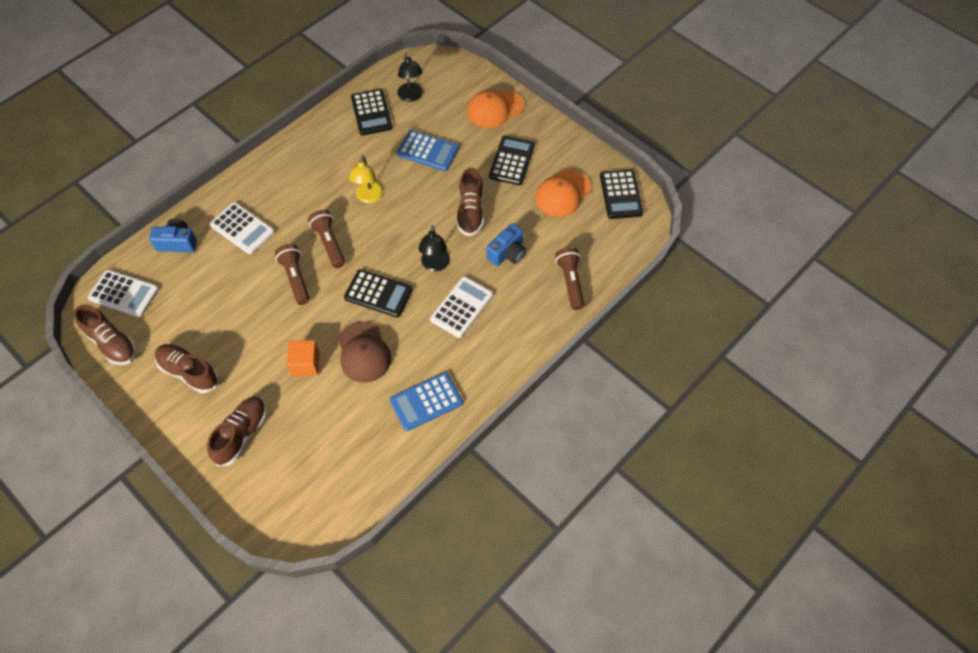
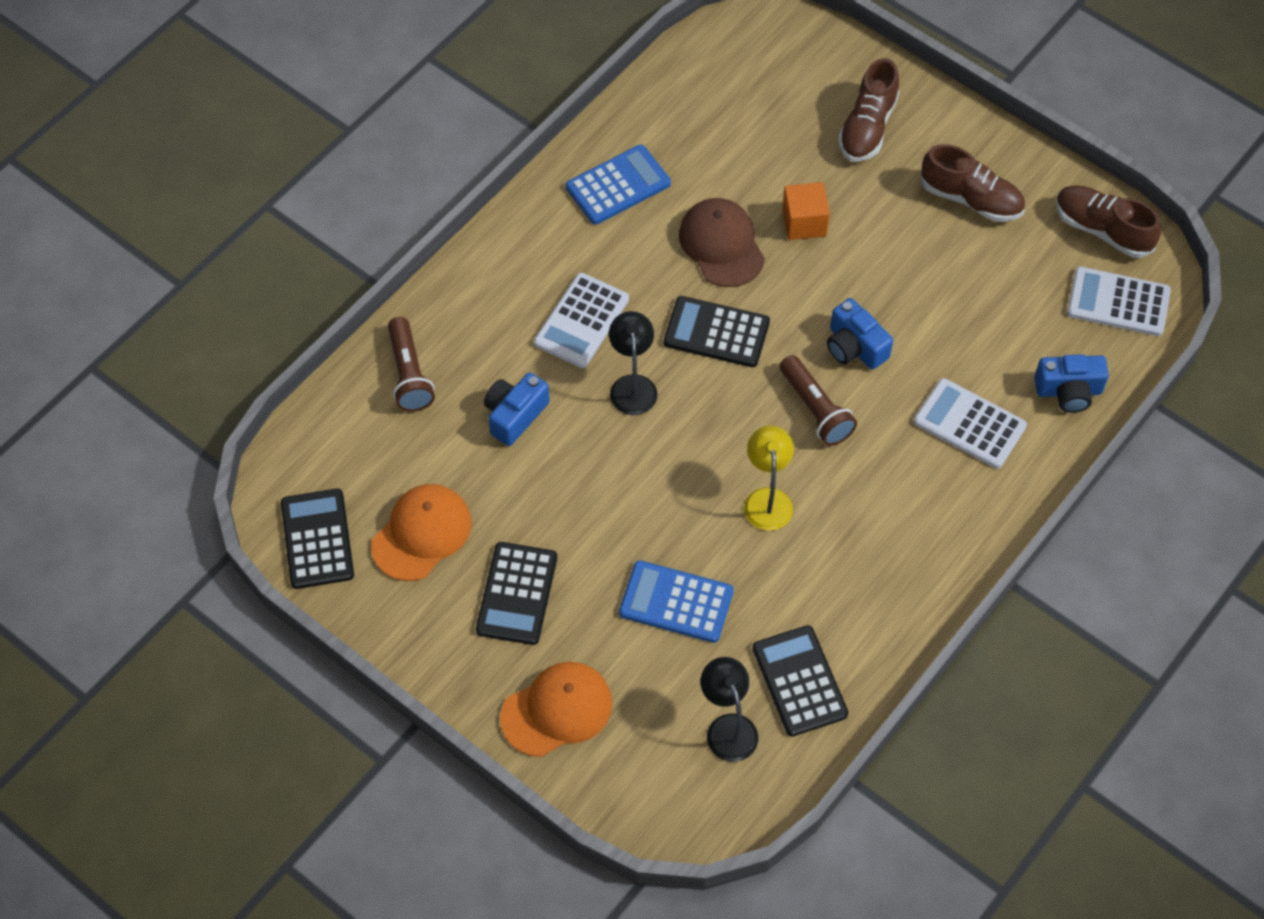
camera: 175 degrees right, 0 degrees up
(295, 278) = (855, 347): brown flashlight -> blue camera
(470, 212) = (584, 484): brown shoe -> none

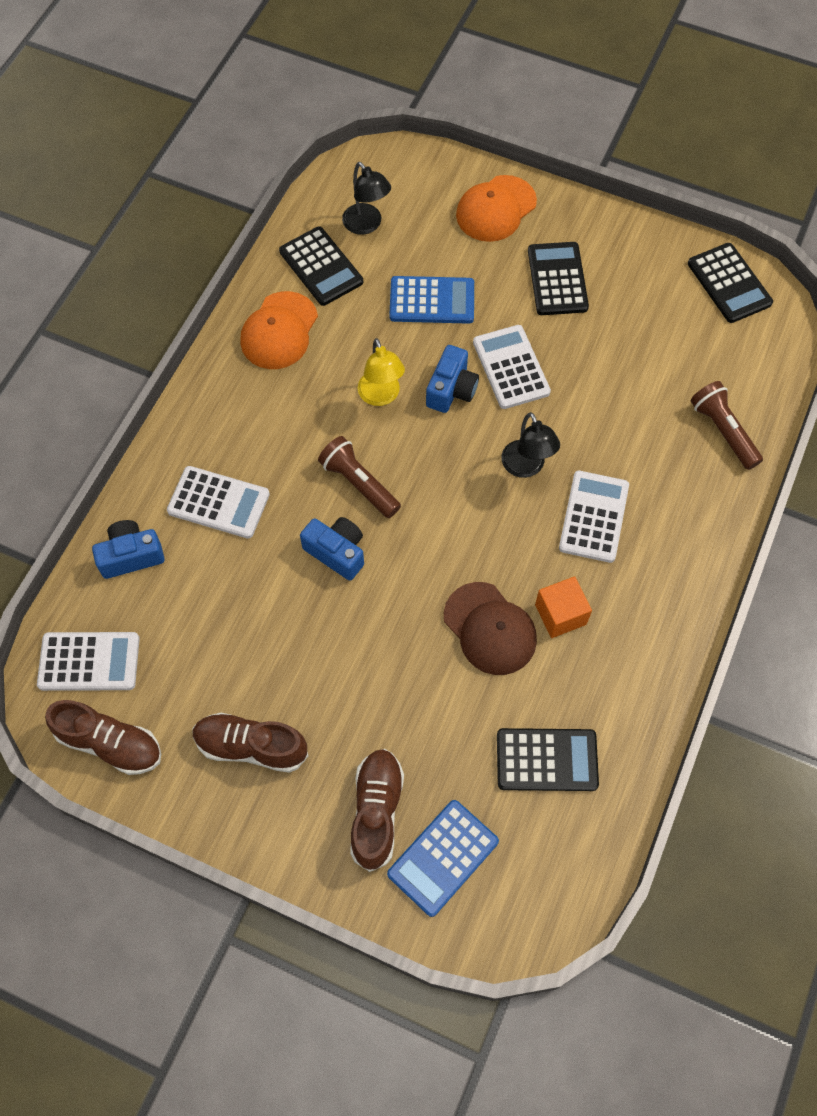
camera: 165 degrees right, 5 degrees up
(422, 533) = (650, 306): orange cap -> orange cap (279, 331)
(515, 415) = (617, 417): blue camera -> blue camera (451, 389)
(610, 498) = (511, 367): none -> white calculator
(618, 185) = (613, 670): blue calculator -> blue calculator (443, 857)
(716, 332) = (467, 536): black calculator -> black calculator (546, 760)
(804, 222) = (416, 675): orange cube -> orange cube (560, 614)

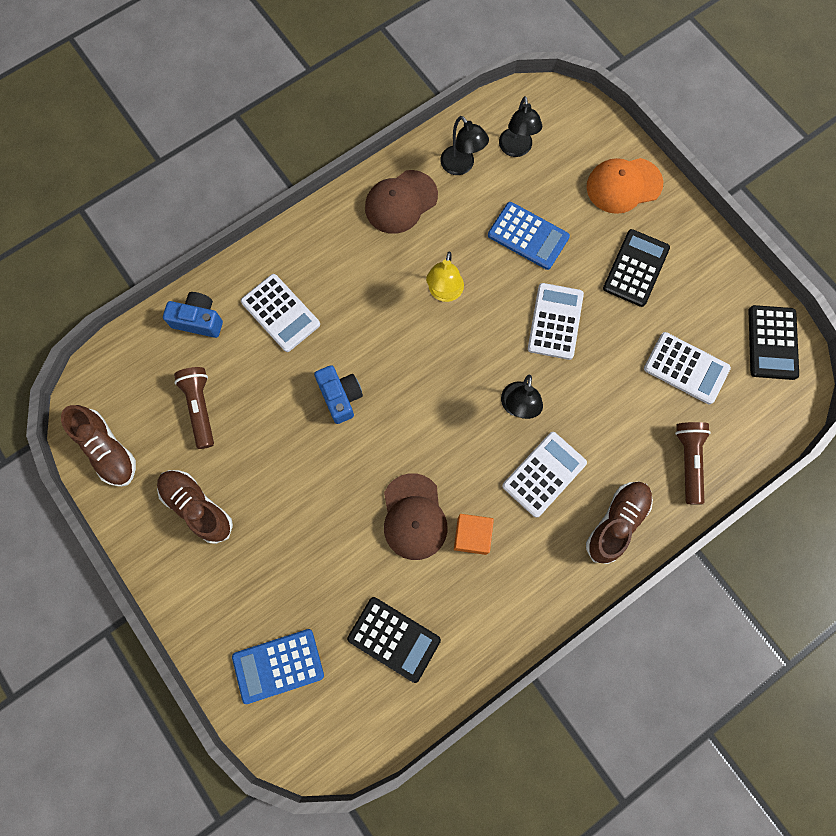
camera: 30 degrees right, 10 degrees up
(89, 662) = (127, 383): white calculator -> white calculator (686, 368)
(279, 331) = (401, 202): orange cap -> brown cap
(321, 267) = (461, 166): black calculator -> black lamp
(359, 484) = (387, 353): brown flashlight -> brown flashlight (200, 408)
(376, 811) = (253, 605): brown shoe -> brown shoe (616, 522)
(451, 389) = (499, 315): blue camera -> none

